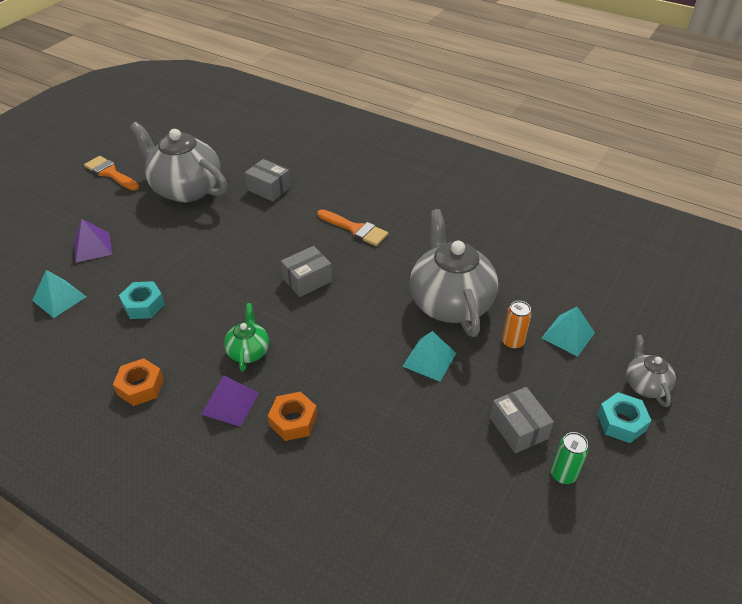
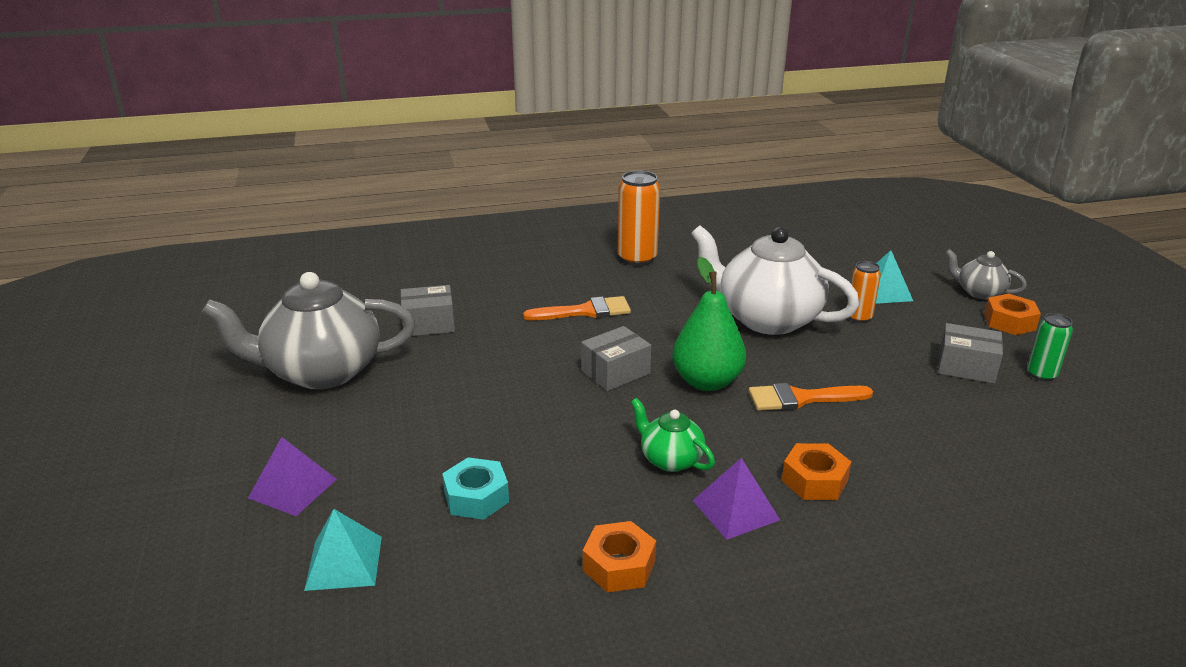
camera: 45 degrees left, 15 degrees down
(110, 173) = (173, 408): orange brush -> orange brush (801, 398)
(307, 280) = (615, 372): grey box -> grey box turned 45 degrees clockwise
(343, 320) = (707, 382): none -> green pear
(429, 359) = (827, 365): turquoise pyramid -> none
(445, 209) = (637, 259): none -> orange can
(450, 302) = (767, 319): grey teapot -> white teapot
(621, 422) = (1009, 322): turquoise nut -> orange nut

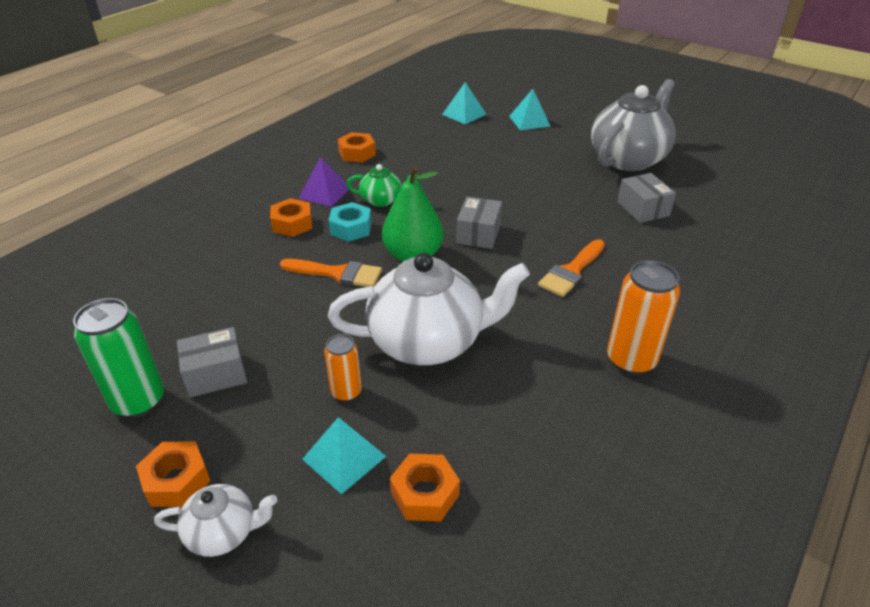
camera: 140 degrees right, 10 degrees up
(293, 488) = (529, 121): purple pyramid -> turquoise pyramid
(429, 324) = (642, 209): grey box -> grey box turned 60 degrees counterclockwise
(476, 497) = (451, 148): turquoise nut -> turquoise nut (351, 228)
(801, 398) = (337, 273): orange brush -> orange brush turned 60 degrees clockwise
(842, 264) = (425, 494): none -> orange nut
(979, 292) = (223, 532): grey teapot -> white teapot
(1041, 375) = (139, 401): green can -> green can, size x1.69

